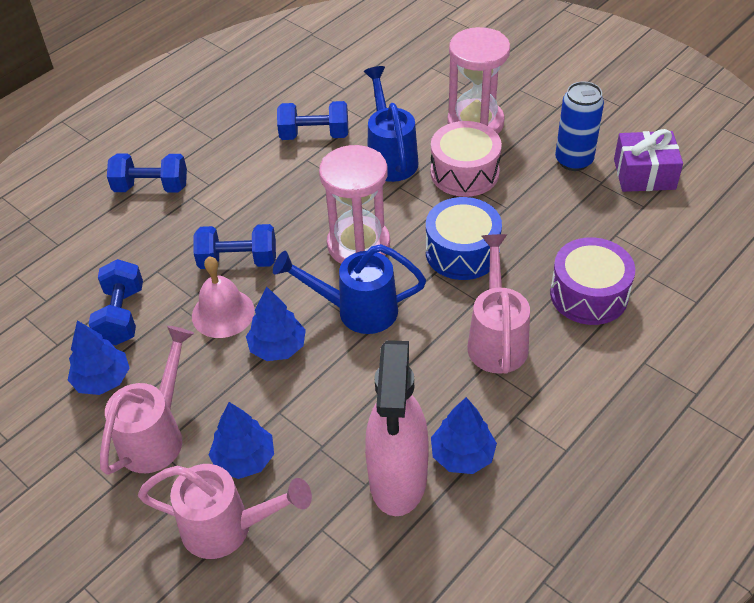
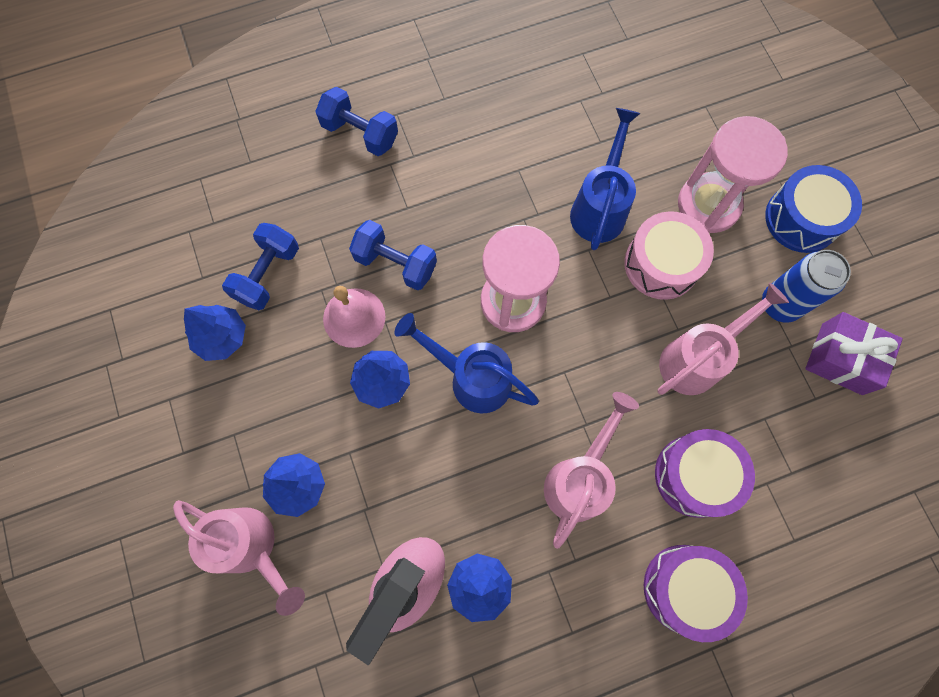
camera: 25 degrees right, 25 degrees up
(157, 434) = (240, 419): pink watering can -> pink watering can (697, 358)
(314, 135) = (541, 142): blue dumbbell -> none
(462, 252) = (604, 361): blue drum -> blue drum (802, 219)
(636, 373) = (685, 588): none -> purple drum

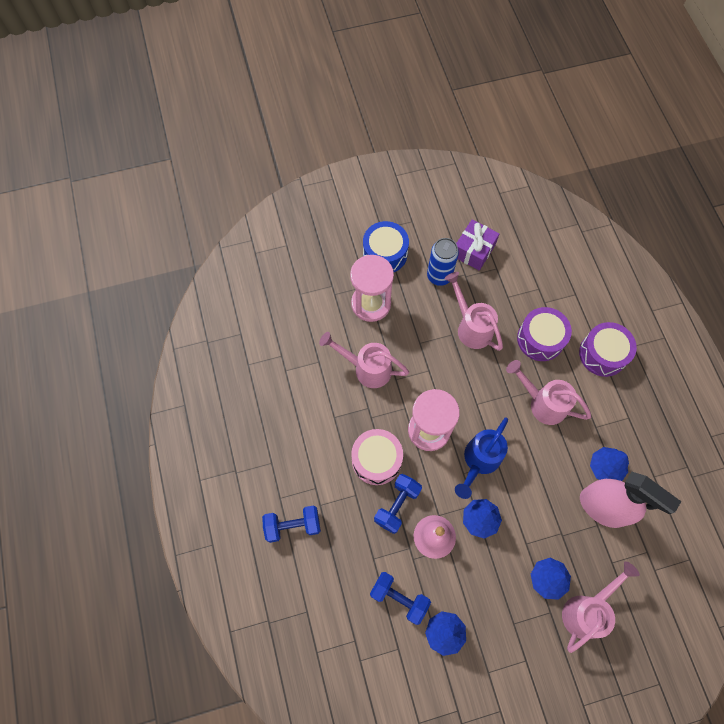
camera: 85 degrees left, 5 degrees down
(360, 133) = (293, 526): blue dumbbell -> blue dumbbell turned 45 degrees clockwise
(600, 206) = (366, 368): blue watering can -> pink watering can
(661, 264) = (409, 337): pink drum -> pink drum (376, 460)

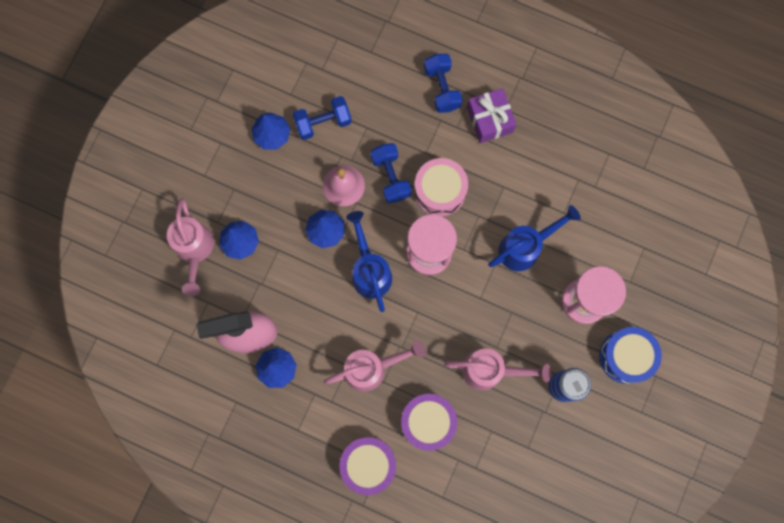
camera: 130 degrees right, 10 degrees up
(293, 526) = (442, 88): blue dumbbell -> blue dumbbell turned 45 degrees counterclockwise
(366, 368) = (525, 247): pink watering can -> blue watering can
(473, 250) = (563, 443): purple gift -> purple gift (489, 120)

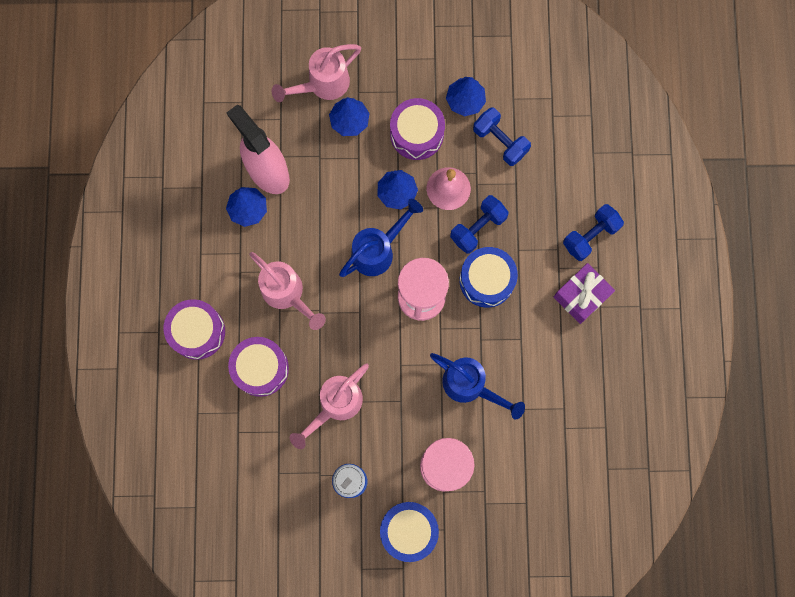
camera: 65 degrees right, 0 degrees up
(281, 189) = (417, 134): none -> purple drum
(440, 191) = (486, 280): pink drum -> blue drum
(490, 370) = (335, 405): pink watering can -> pink watering can turned 60 degrees clockwise

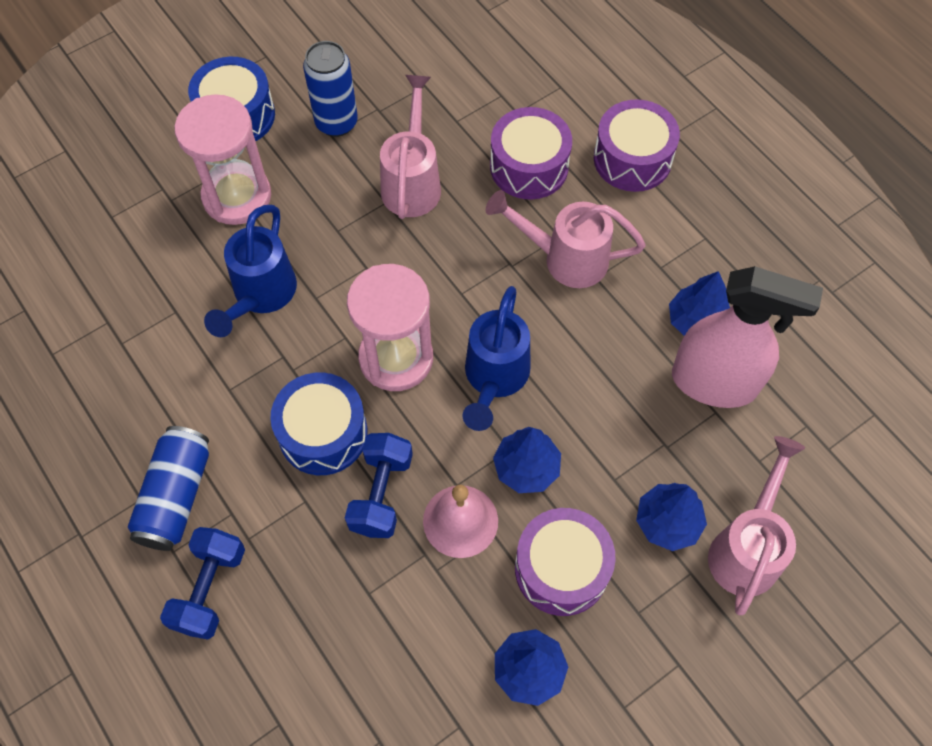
camera: 145 degrees right, 15 degrees down
(471, 386) = (260, 296): blue watering can -> blue watering can turned 75 degrees counterclockwise
(500, 141) = (433, 642): blue dumbbell -> none
(581, 296) = (176, 496): purple gift -> blue can

